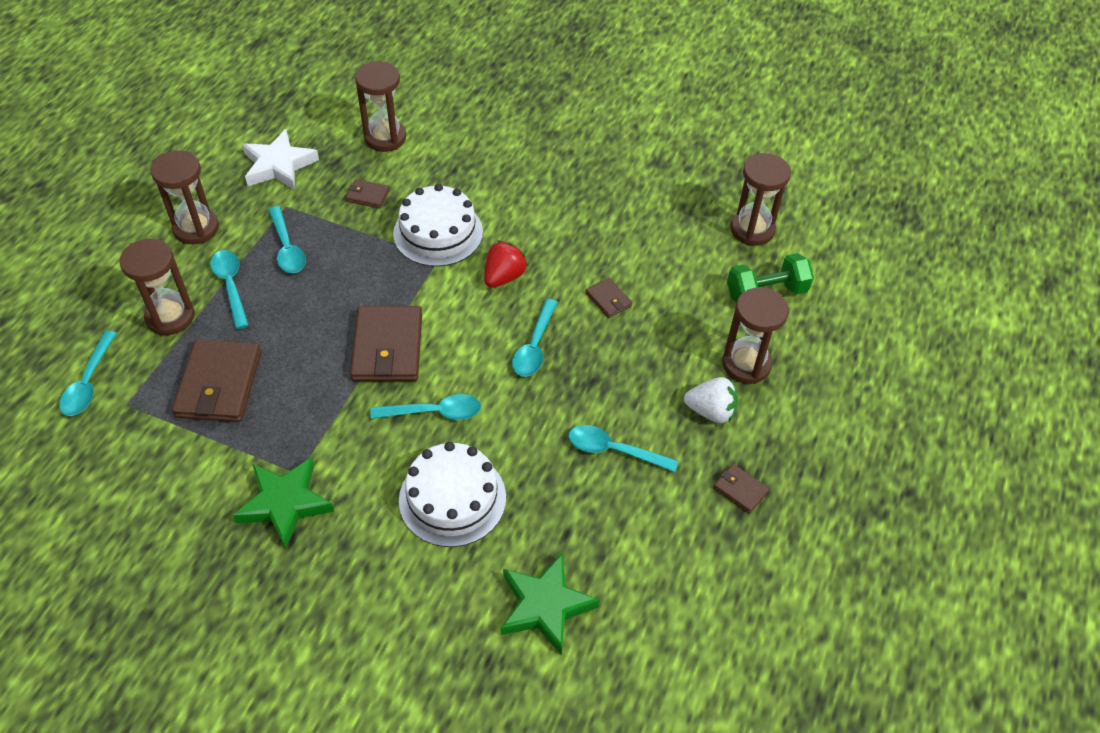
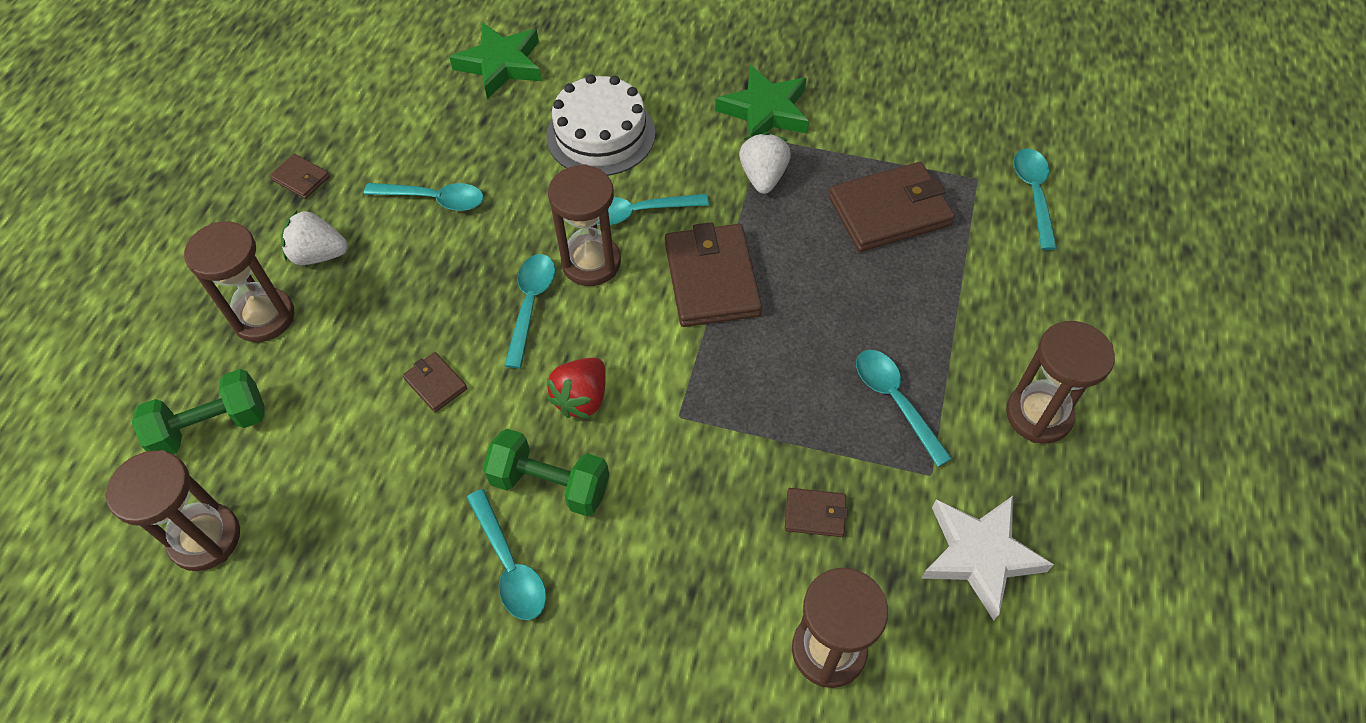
camera: 175 degrees right, 5 degrees up
(170, 317) = (992, 281): brown hourglass -> brown hourglass (591, 262)
(219, 384) = (889, 211): brown wallet -> brown wallet turned 75 degrees clockwise
(231, 286) = (941, 333): turquoise spoon -> turquoise spoon (509, 565)
(313, 431) = (763, 177): none -> white strawberry
(438, 233) = (689, 459): white cake -> none
(531, 231) = (550, 484): none -> green dumbbell

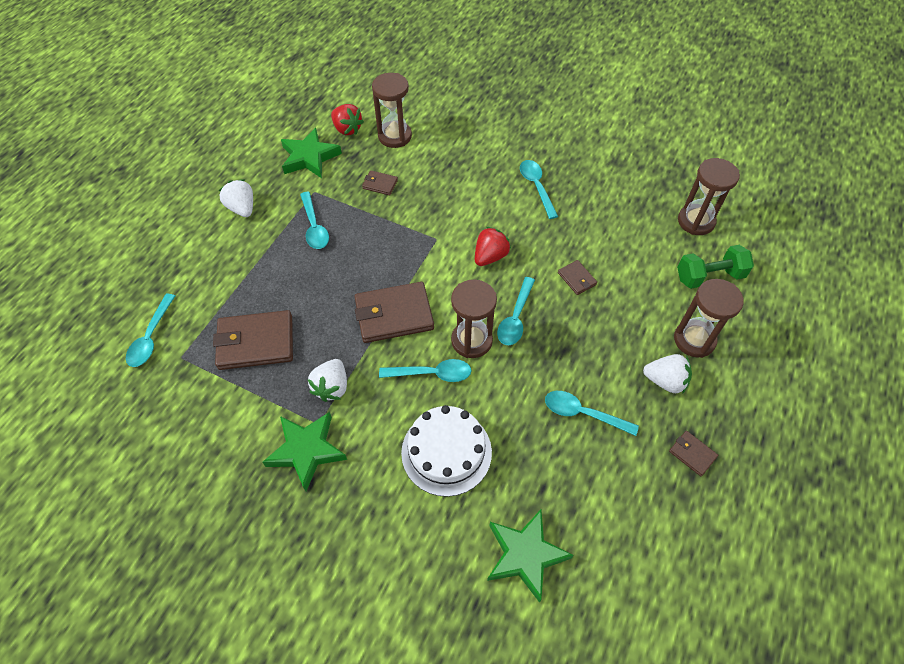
camera: 170 degrees left, 0 degrees up
(550, 484) = (513, 217): green dumbbell -> none
(711, 279) = (394, 315): brown wallet -> brown wallet turned 75 degrees clockwise
(938, 651) = (347, 129): none -> red strawberry
(979, 555) = (309, 157): white star -> green star
(1038, 415) = (242, 208): brown hourglass -> white strawberry

